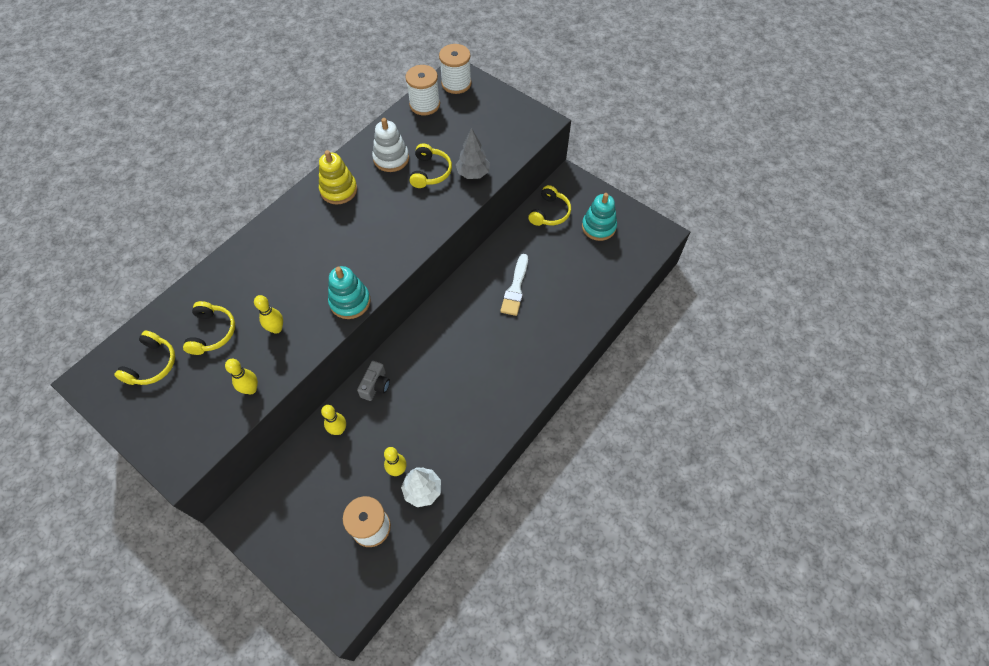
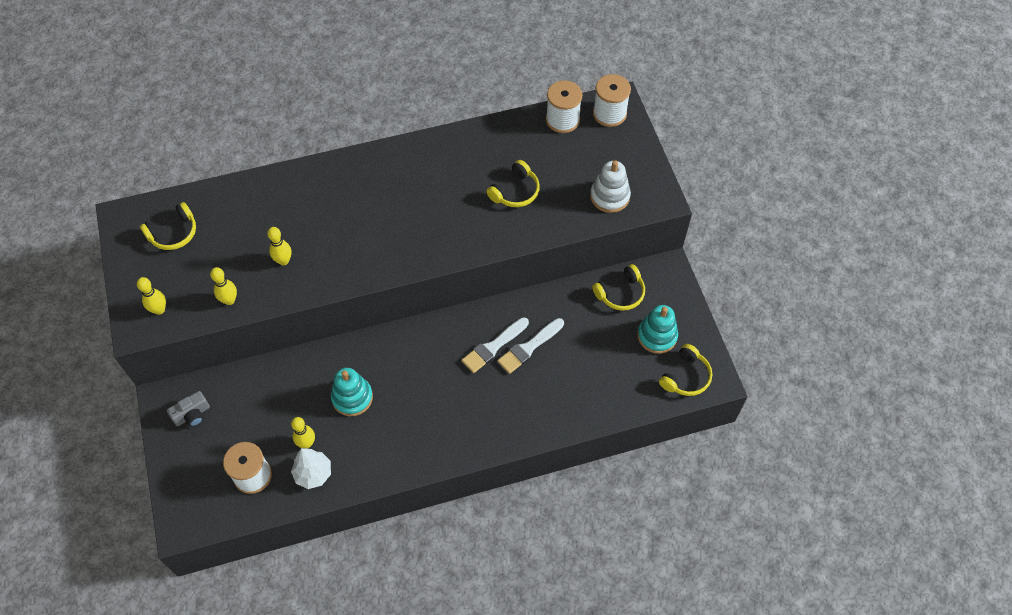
camera: 35 degrees right, 0 degrees up
(212, 332) = (234, 233): yellow headphones -> yellow headphones (686, 376)
(338, 430) = (286, 378): yellow bowling pin -> yellow bowling pin (159, 310)
(339, 190) = (423, 163): yellow stacking toy -> none
(350, 302) = (357, 273): turquoise stacking toy -> turquoise stacking toy (352, 397)
(375, 385) = (342, 359): grey camera -> grey camera (192, 415)
(391, 158) = (491, 158): white stacking toy -> white stacking toy (610, 196)
(473, 174) = (552, 215): grey tree -> none
(488, 304) = (493, 347): none -> white brush

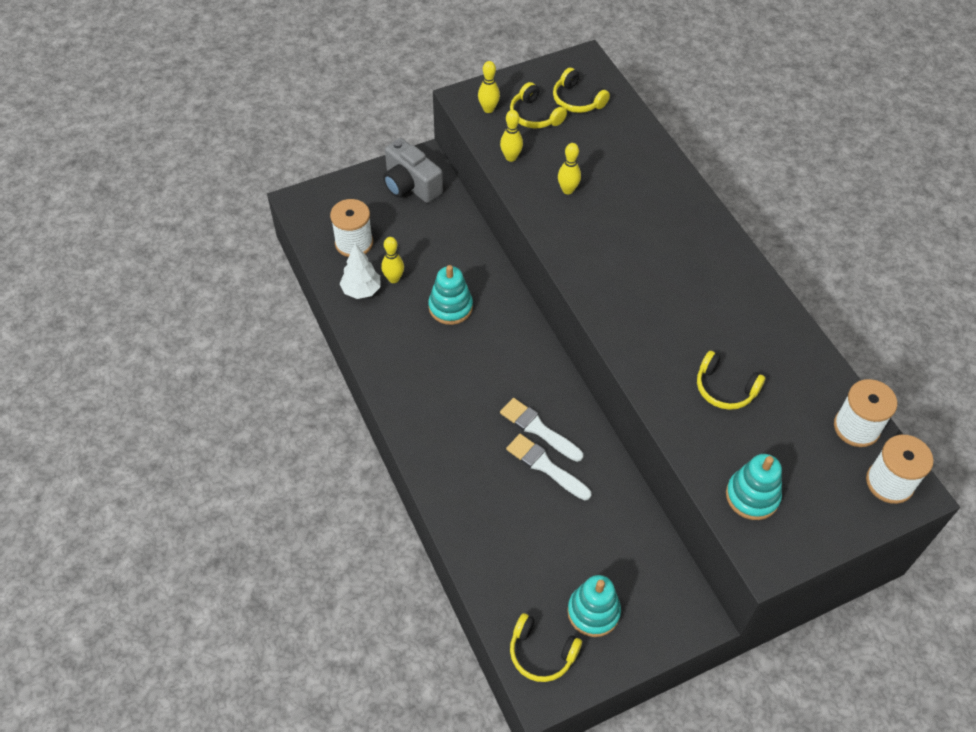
camera: 80 degrees right, 5 degrees down
(192, 415) = (410, 185): grey camera -> grey camera, size x1.71
(610, 196) = (752, 496): white stacking toy -> turquoise stacking toy
(620, 293) = (646, 561): yellow headphones -> yellow headphones (535, 115)

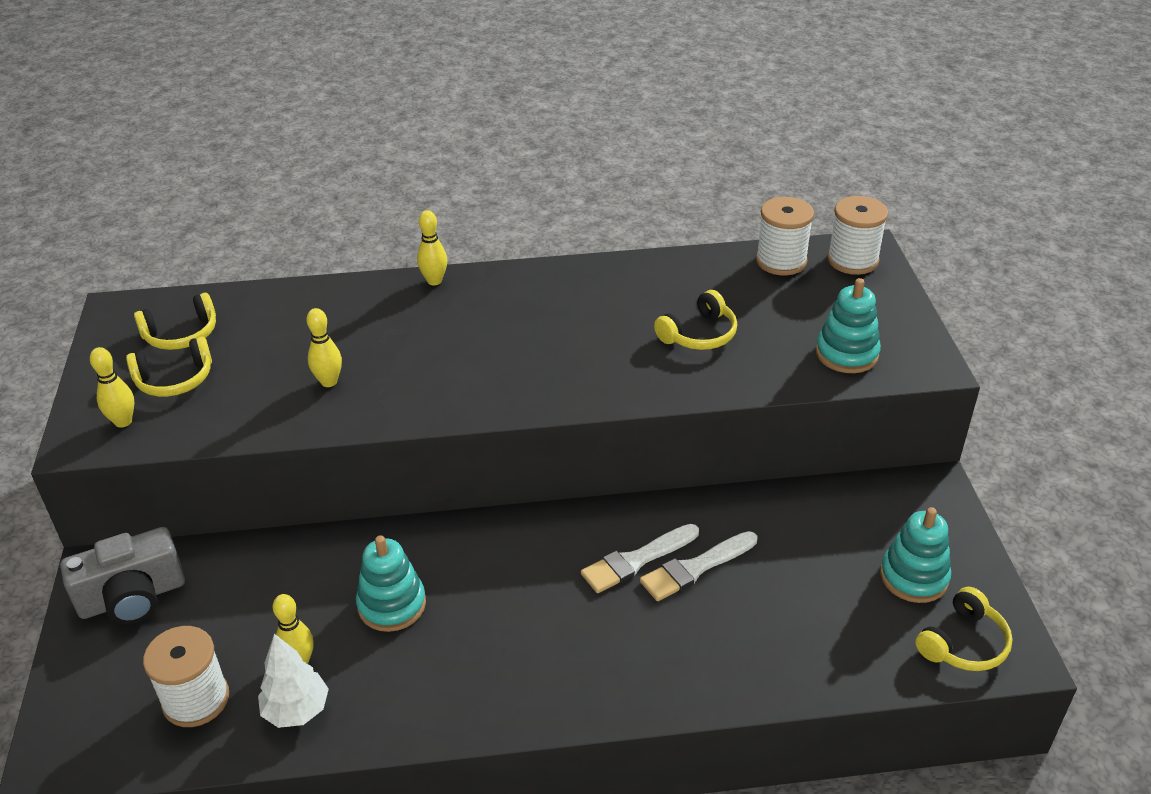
camera: 70 degrees left, 15 degrees down
(511, 157) = (231, 421): yellow bowling pin -> yellow bowling pin (434, 281)

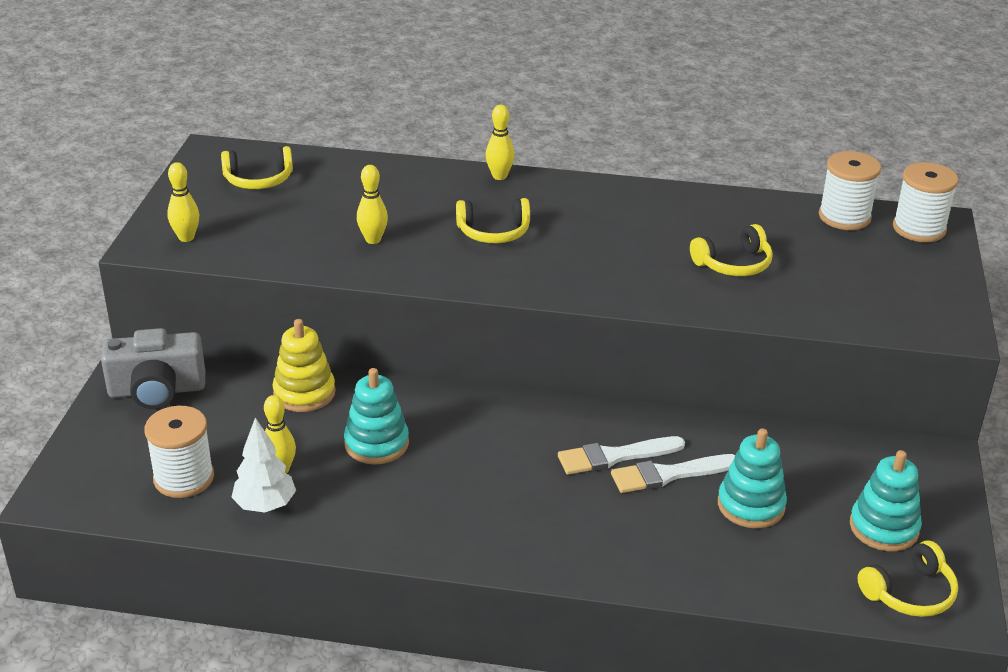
camera: 15 degrees right, 5 degrees down
(175, 379) = (240, 213): yellow headphones -> yellow headphones (493, 232)
(296, 562) = (304, 393): none -> yellow stacking toy
(846, 354) = (874, 306): turquoise stacking toy -> turquoise stacking toy (751, 505)

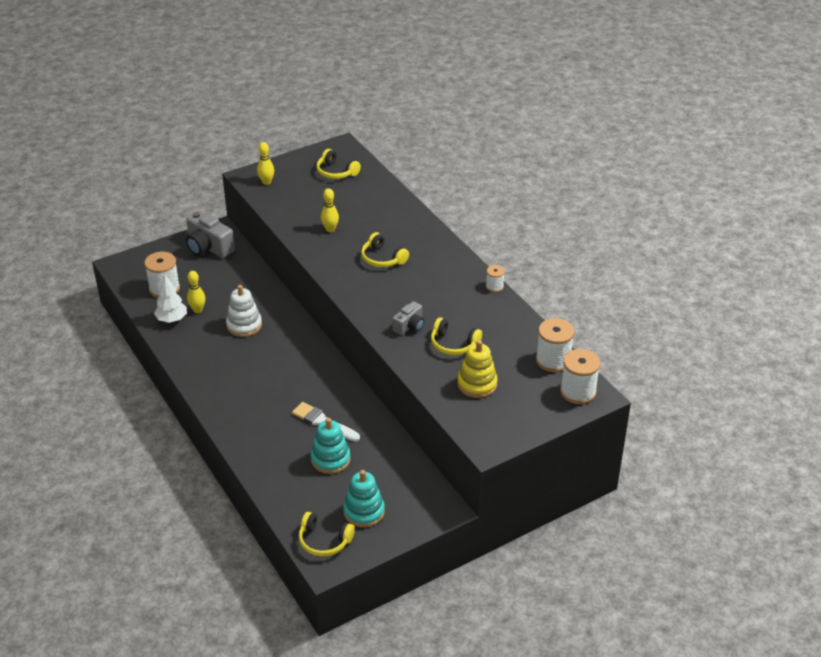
camera: 50 degrees right, 5 degrees up
(304, 393) = (254, 286): yellow stacking toy -> yellow stacking toy (477, 384)
(376, 443) = (244, 325): turquoise stacking toy -> white stacking toy
(499, 176) = (435, 233): yellow bowling pin -> none
(614, 456) = (316, 399): white brush -> none
(658, 277) = (409, 326): none -> grey camera
(659, 188) = (494, 286): none -> white spool

